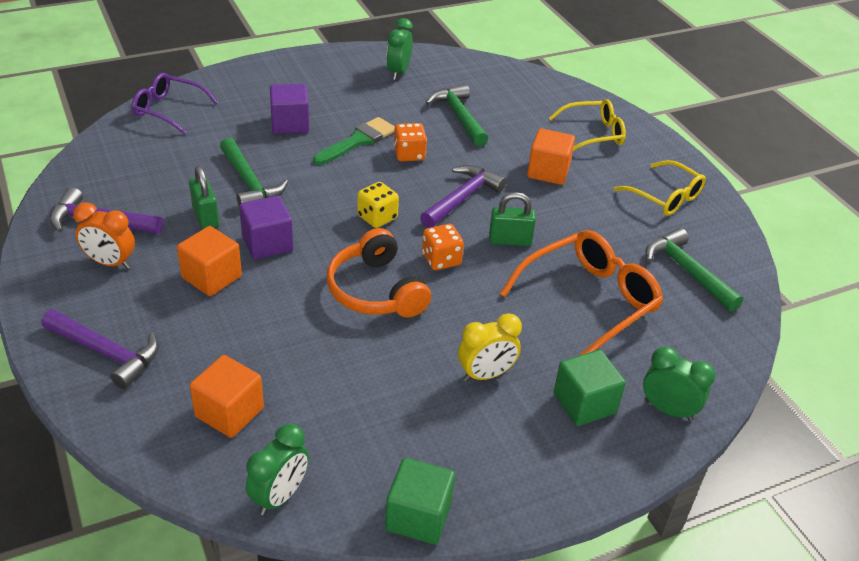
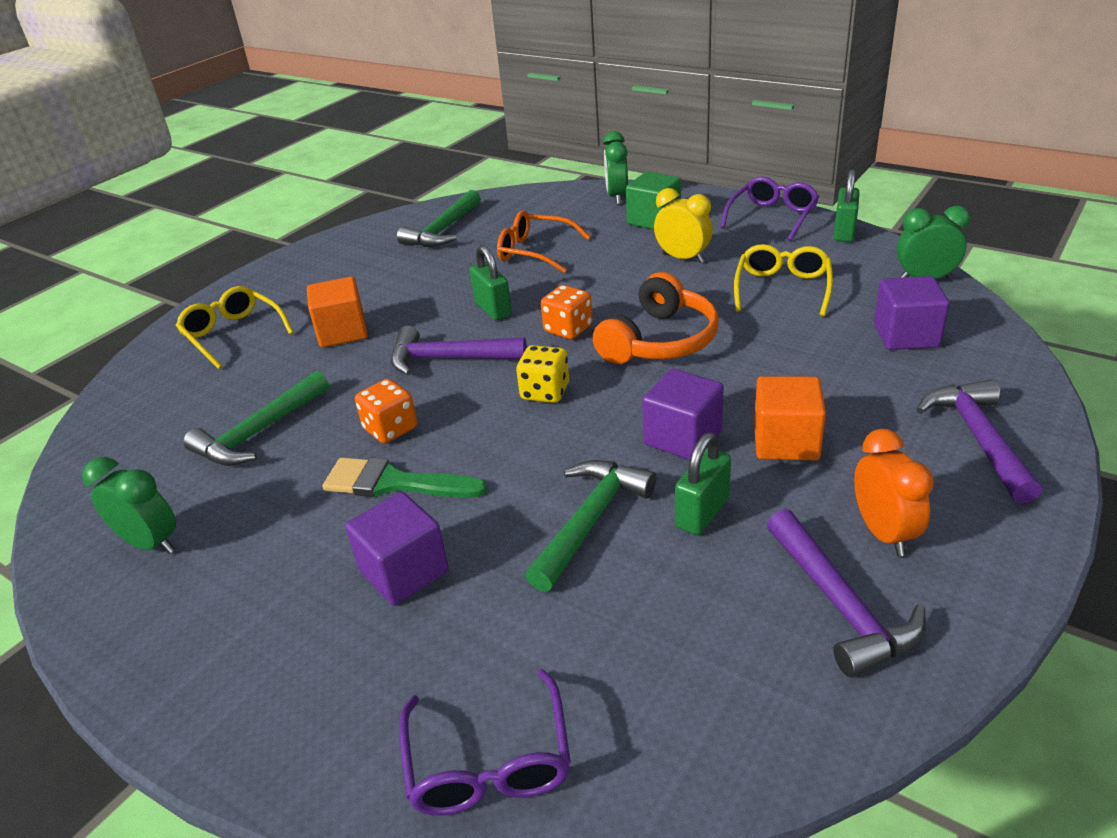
camera: 115 degrees left, 5 degrees down
(229, 412) = (905, 335): orange cube -> purple cube
(398, 72) = (151, 543): green clock -> green clock turned 135 degrees counterclockwise
(418, 516) = (844, 232): green cube -> green padlock
(507, 490) = (772, 217): none -> purple glasses
(589, 301) = (535, 251): orange glasses -> orange glasses, size x0.66
(665, 197) = (333, 267): yellow glasses -> yellow glasses (782, 288)

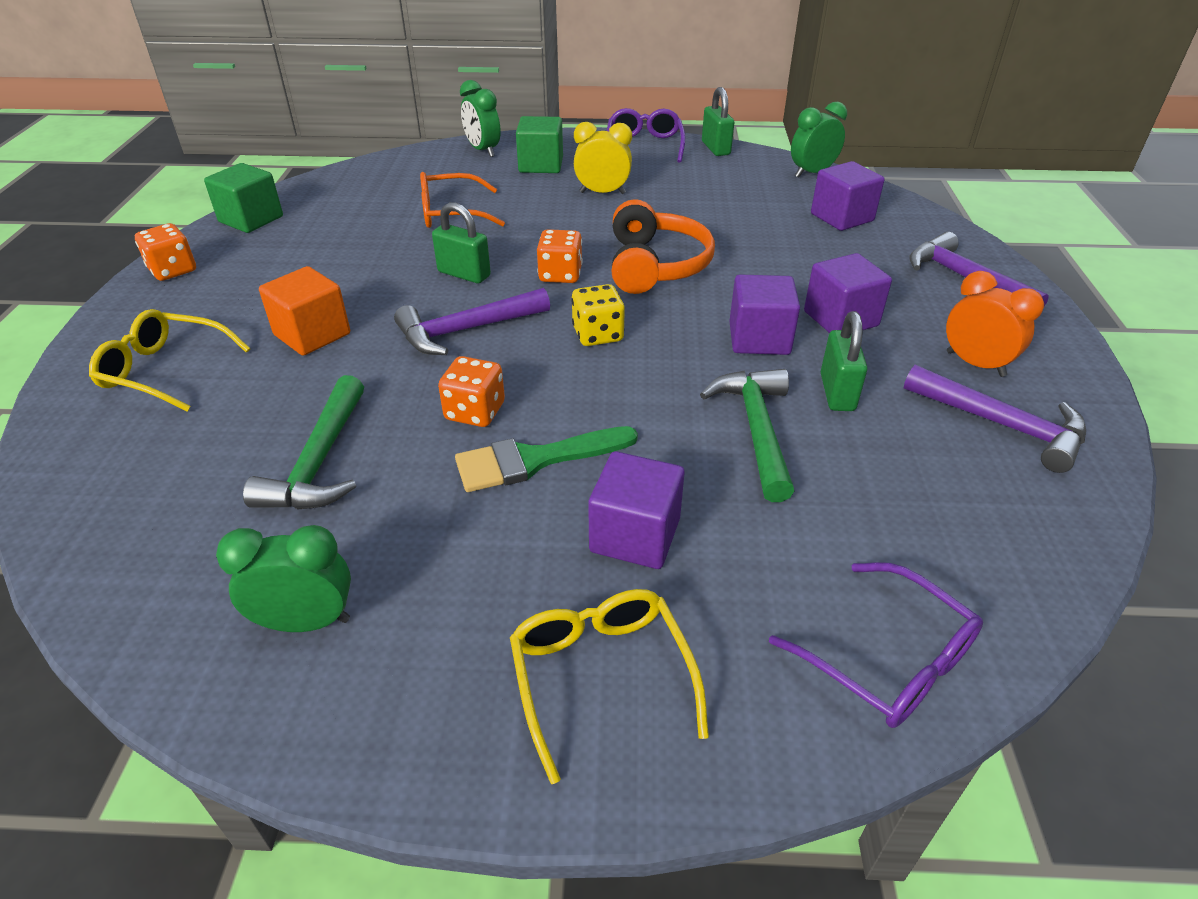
camera: 35 degrees left, 5 degrees up
(303, 258) = (173, 270): none -> orange dice
(387, 227) = (251, 219): none -> green cube
(443, 230) = (325, 211): green hammer -> none
(782, 288) = (713, 201): yellow glasses -> yellow glasses (601, 676)
(786, 442) = (840, 319): orange cube -> purple cube

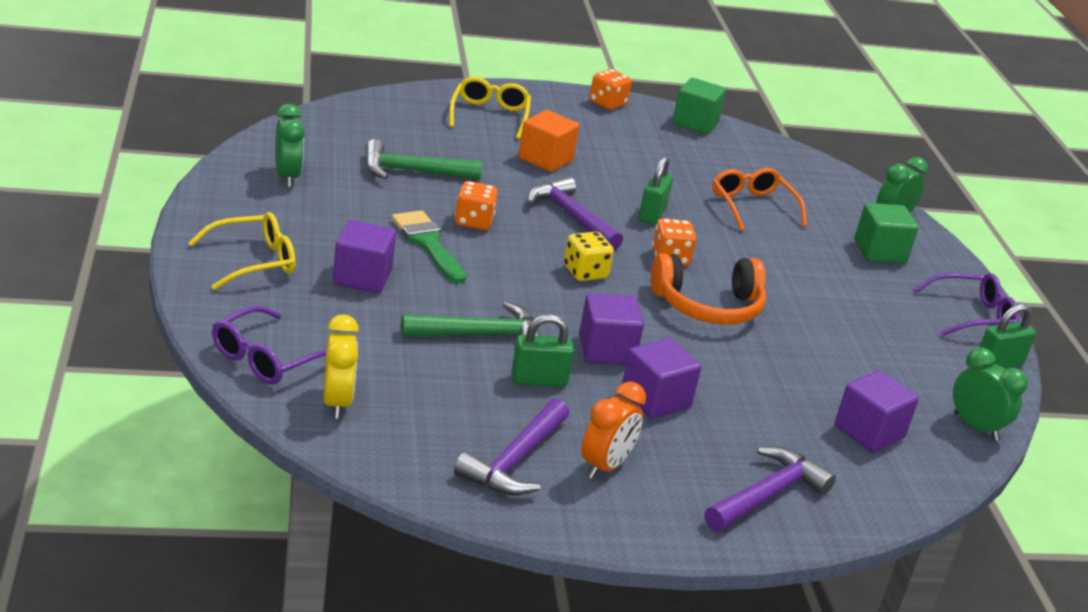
camera: 75 degrees right, 10 degrees down
(602, 193) = (839, 284): yellow clock -> yellow clock (337, 403)

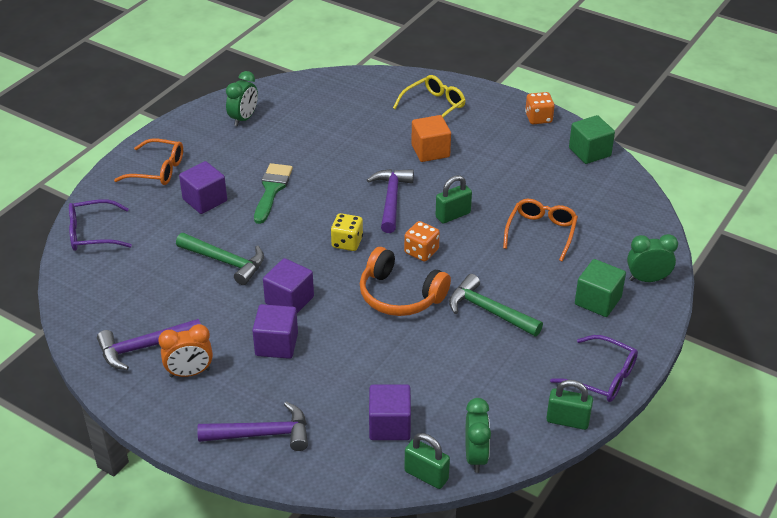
camera: 45 degrees right, 10 degrees up
(253, 261) = (158, 170): yellow glasses -> orange glasses
(337, 403) = (95, 274): yellow clock -> none
(412, 171) = (326, 136): green hammer -> green hammer (489, 311)
(474, 221) = (320, 183): orange dice -> none
(539, 380) = (222, 304): green padlock -> green padlock (426, 475)

